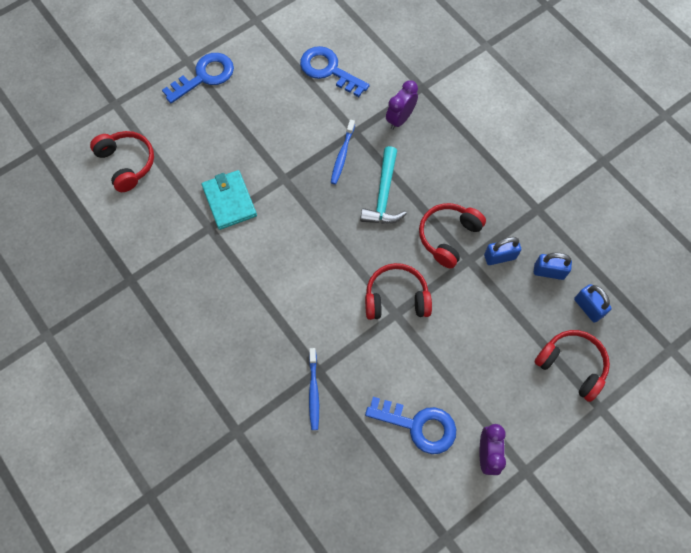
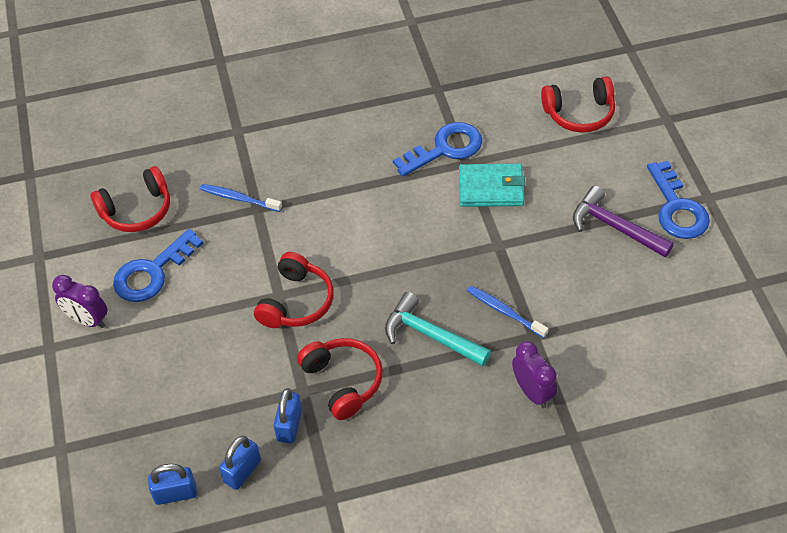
camera: 115 degrees right, 15 degrees down
(237, 109) = (615, 227): none -> purple hammer
(329, 70) = (641, 339): blue key -> blue key (445, 149)
(571, 365) = (122, 442): red headphones -> red headphones (137, 210)

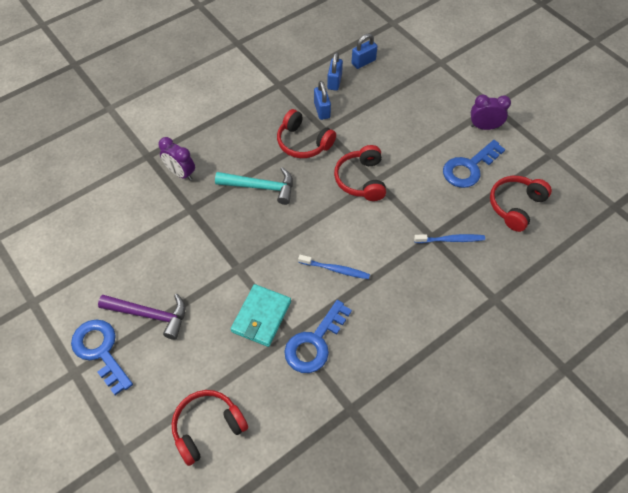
camera: 155 degrees right, 5 degrees up
(152, 272) = (469, 168): blue key -> blue key turned 150 degrees counterclockwise
(491, 188) = (261, 317): turquoise wallet -> turquoise wallet turned 45 degrees counterclockwise
(504, 311) = (216, 219): blue toothbrush -> blue toothbrush (335, 269)

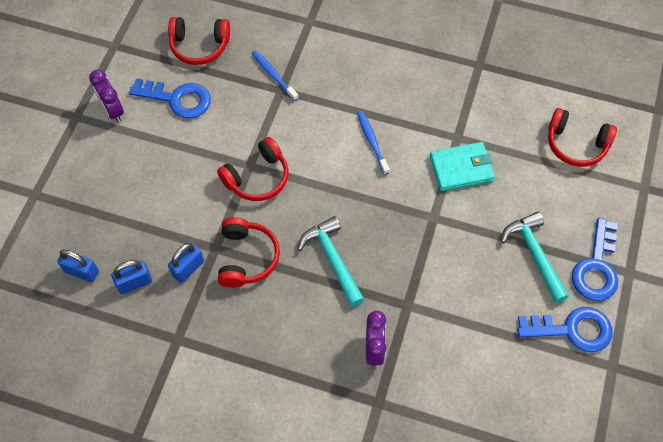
camera: 125 degrees left, 5 degrees up
(150, 315) = (534, 254): purple hammer -> turquoise hammer
(315, 342) = (449, 117): blue key -> blue key (572, 329)

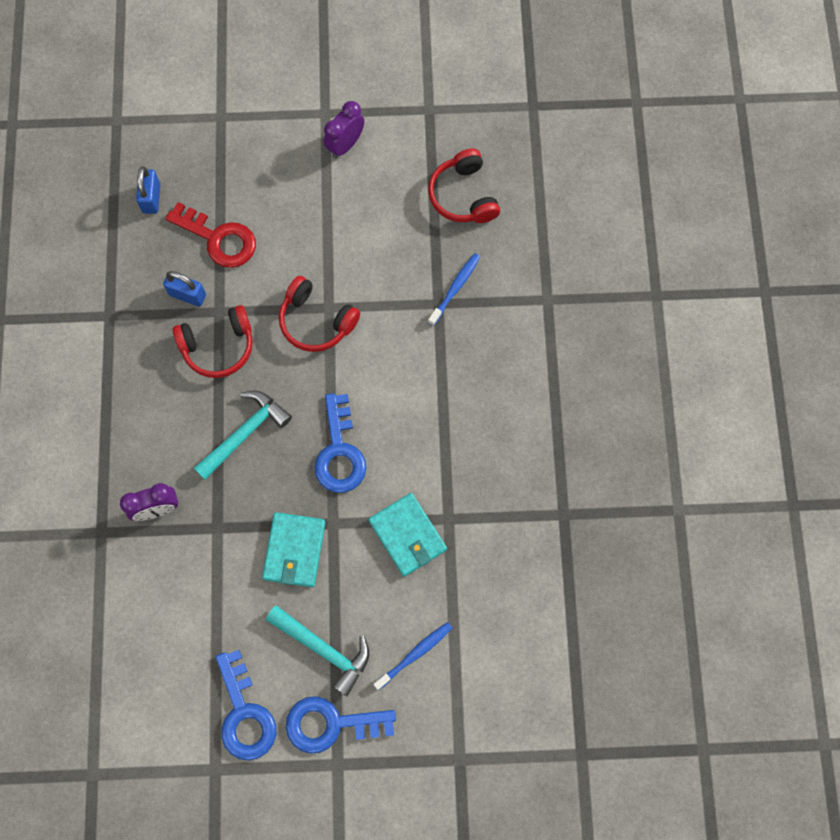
camera: 70 degrees right, 10 degrees up
(134, 282) = (156, 251): blue padlock -> none
(148, 229) = (218, 239): none -> red key
(177, 99) = (384, 202): blue key -> blue key (339, 452)
(372, 141) = (406, 425): blue toothbrush -> blue toothbrush (415, 654)
(447, 252) = (294, 550): none -> turquoise wallet
(534, 254) = (323, 649): turquoise hammer -> turquoise hammer turned 75 degrees clockwise
(576, 144) = (490, 661): red headphones -> none

